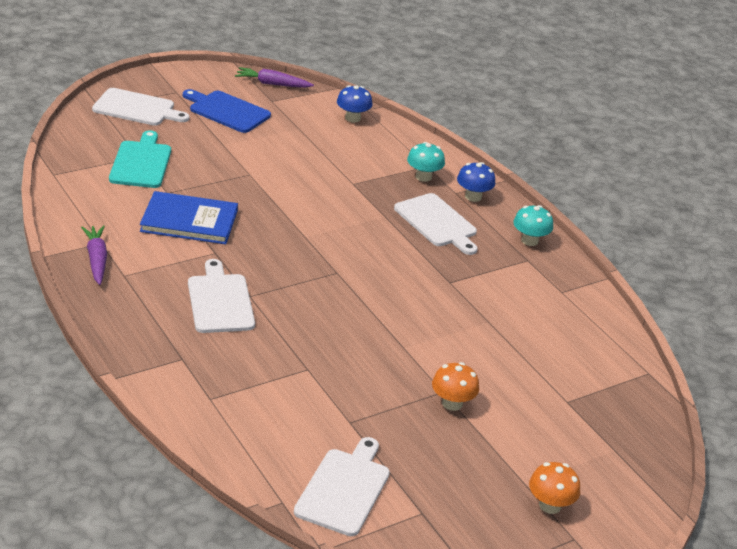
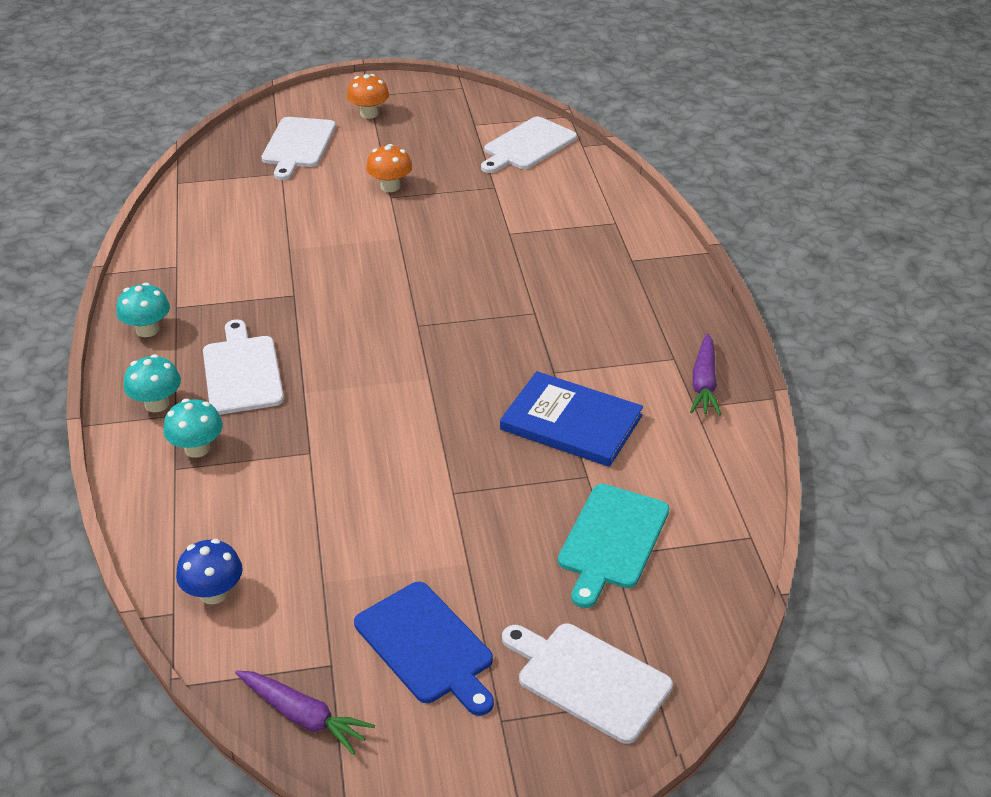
camera: 155 degrees left, 5 degrees up
(220, 301) = (570, 311): white cutting board -> white cutting board (298, 145)
(473, 197) = (157, 404): blue mushroom -> turquoise mushroom

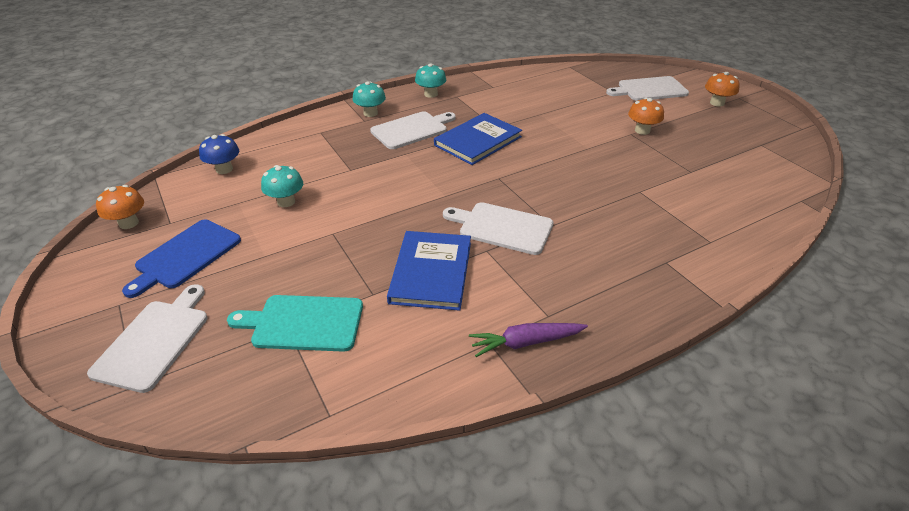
camera: 70 degrees right, 0 degrees up
(197, 448) = (339, 134): turquoise mushroom -> turquoise mushroom (286, 202)
(303, 716) = (128, 223): purple carrot -> orange mushroom
(319, 319) = (478, 141): none -> blue book
(527, 146) = (764, 174): white cutting board -> white cutting board (502, 227)

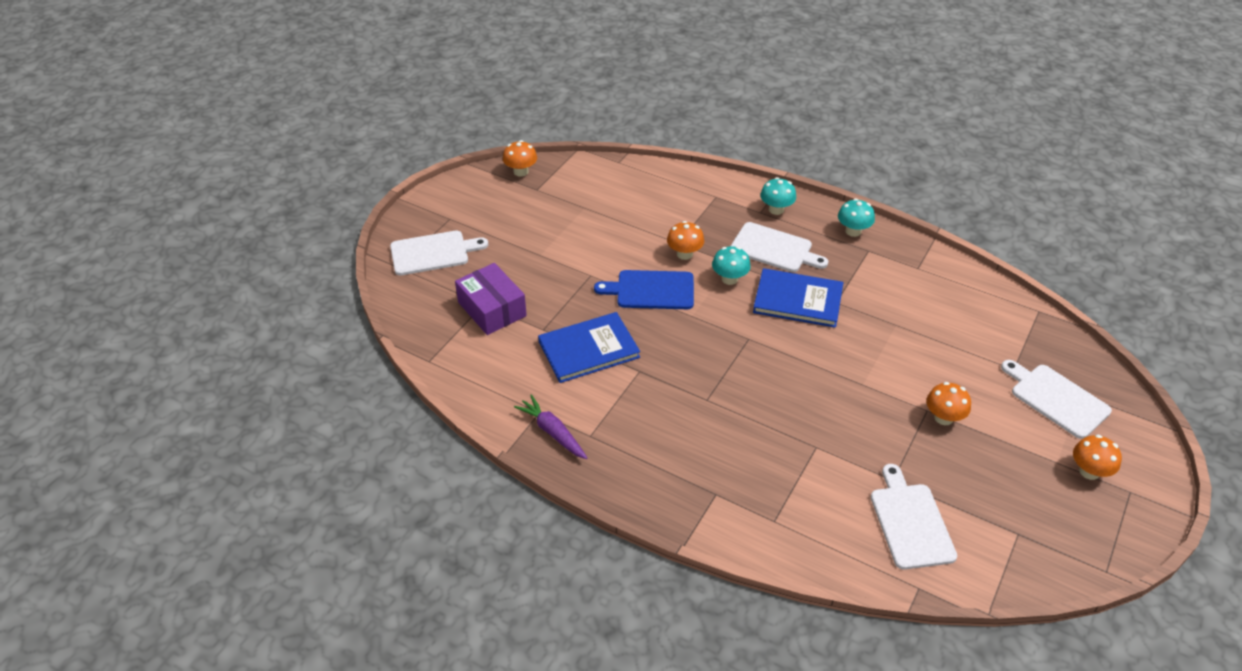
camera: 60 degrees right, 5 degrees up
(185, 256) = (511, 218): blue cutting board -> blue cutting board (651, 290)
(224, 169) = (616, 176): blue mushroom -> none
(286, 202) = (606, 231): turquoise mushroom -> turquoise mushroom (729, 279)
(303, 323) = (492, 309): turquoise cutting board -> purple box
(368, 171) = (684, 254): none -> orange mushroom
(502, 227) = (677, 368): white cutting board -> white cutting board (910, 522)

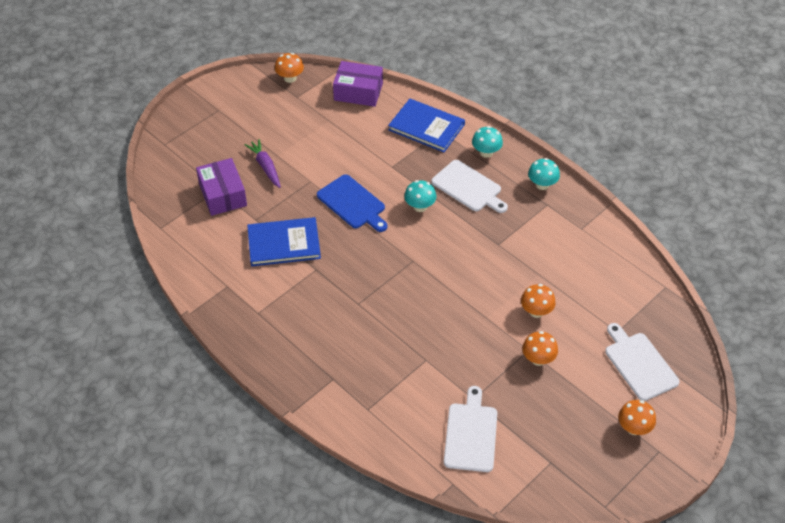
camera: 15 degrees right, 5 degrees up
(433, 253) = (195, 137): white cutting board -> none
(552, 432) = (231, 304): purple carrot -> purple carrot (265, 167)
(605, 173) = (358, 92): none -> purple box
(651, 290) = (353, 203): blue cutting board -> blue cutting board turned 150 degrees counterclockwise
(684, 254) = (393, 177): orange mushroom -> orange mushroom (536, 311)
(798, 300) = (467, 236): blue book -> blue book (426, 127)

